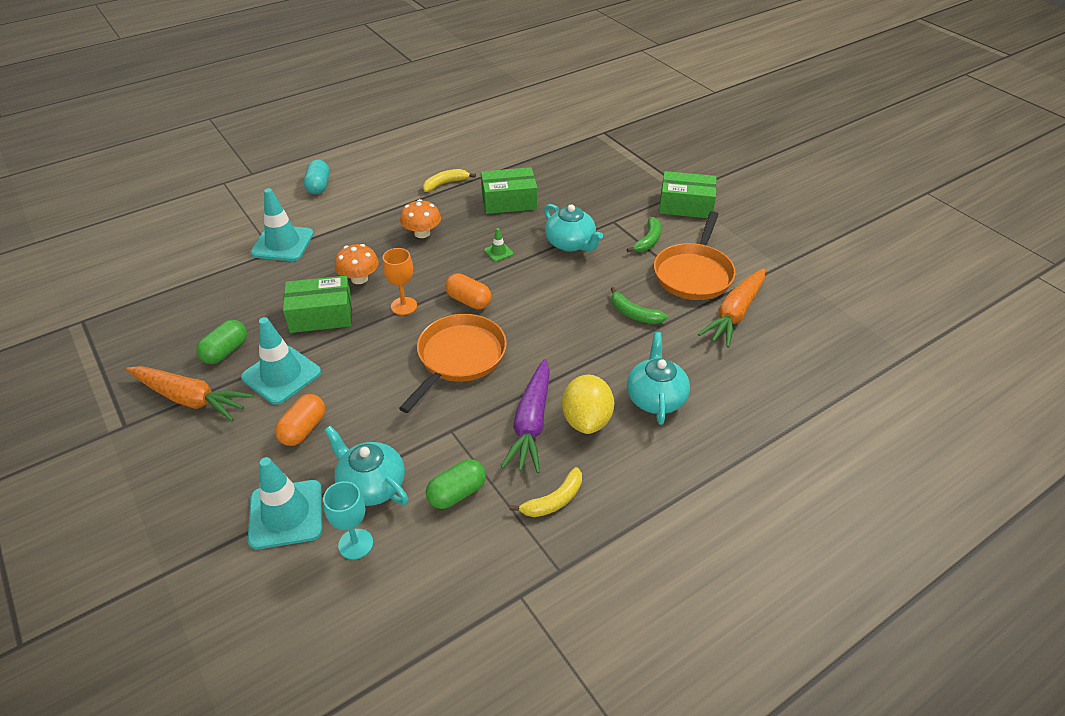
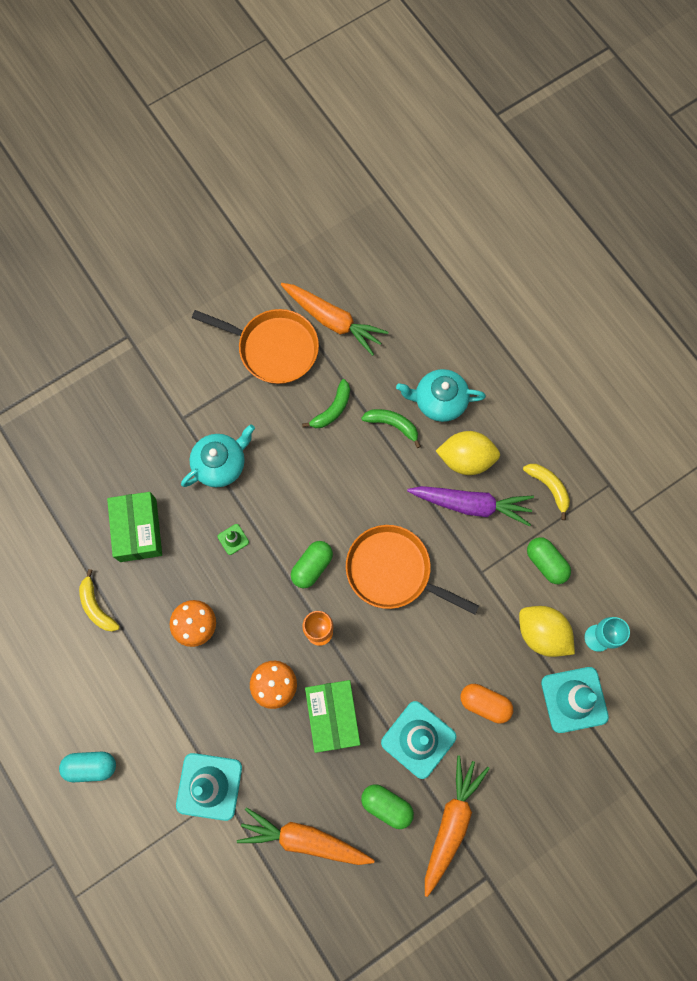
camera: 90 degrees left, 30 degrees up
(217, 298) = (304, 839): none -> orange carrot
(371, 485) = (542, 633): turquoise teapot -> yellow lemon
(468, 301) = (312, 566): orange capsule -> green capsule
(648, 240) = (218, 385): green banana -> green banana (393, 425)
(685, 205) = (157, 341): green box -> none

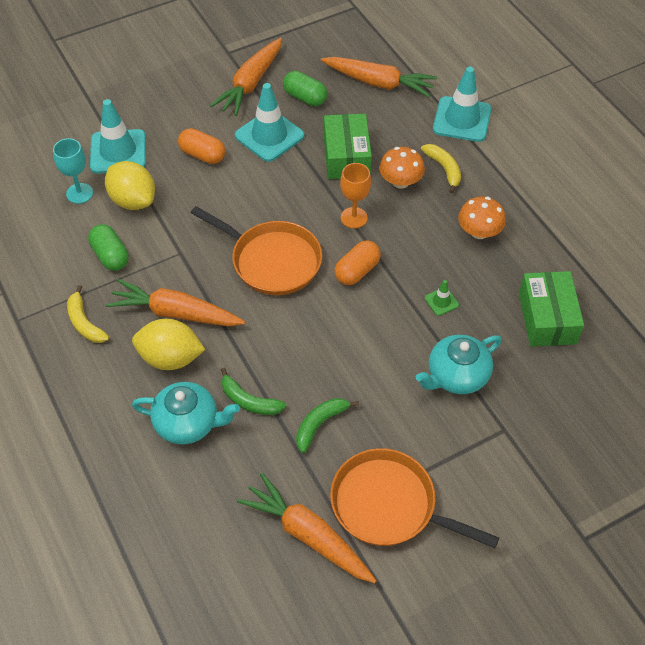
camera: 175 degrees left, 20 degrees down
(91, 766) = (571, 139): turquoise capsule -> none
(97, 606) = (583, 254): yellow banana -> yellow banana (444, 169)
(312, 566) = (357, 271): green capsule -> orange capsule
(471, 505) = (176, 313): purple carrot -> orange carrot

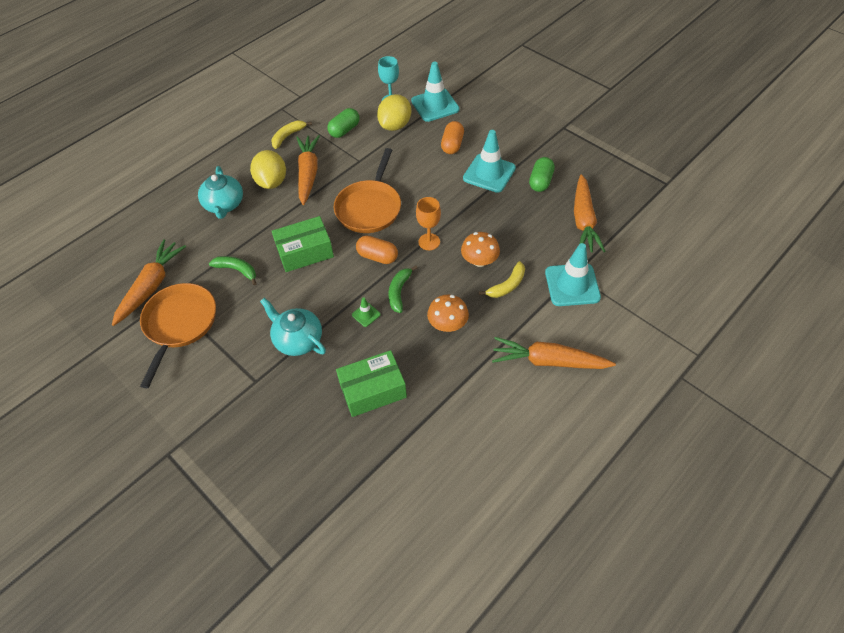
camera: 75 degrees right, 0 degrees up
(249, 401) = (247, 229): green banana -> green banana (399, 292)
(251, 84) = (537, 148): orange carrot -> orange carrot (549, 361)
(346, 156) = (490, 222): green box -> green box (305, 252)

